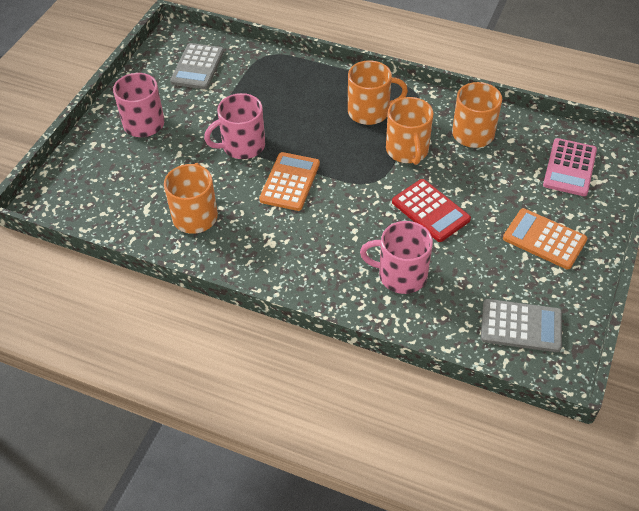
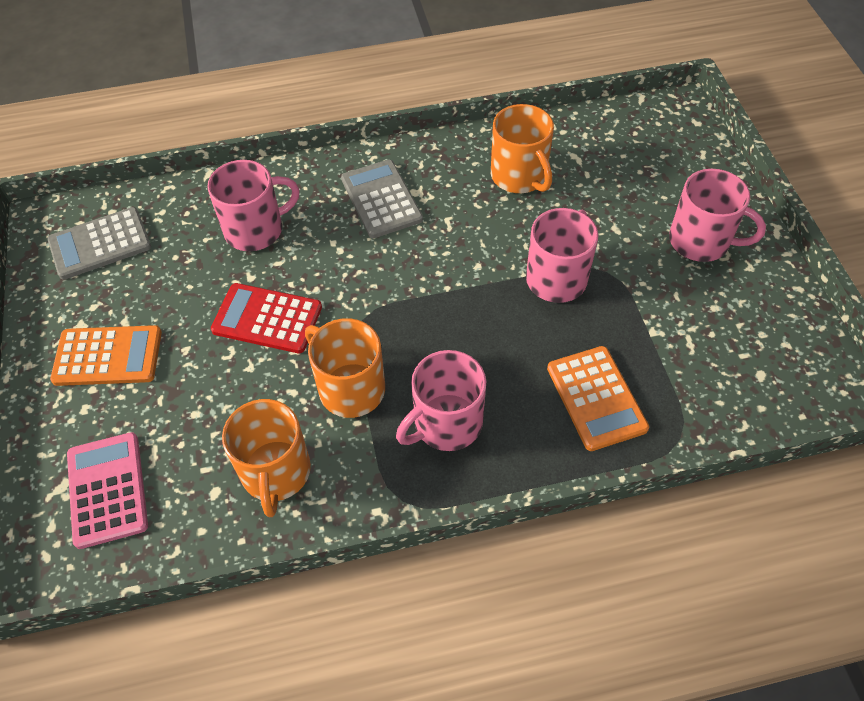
camera: 145 degrees right, 5 degrees up
(198, 67) = (743, 358): grey calculator -> grey calculator (381, 199)
(290, 182) = (459, 265): orange calculator -> orange calculator (596, 398)
(370, 112) = (446, 423): orange mug -> pink mug

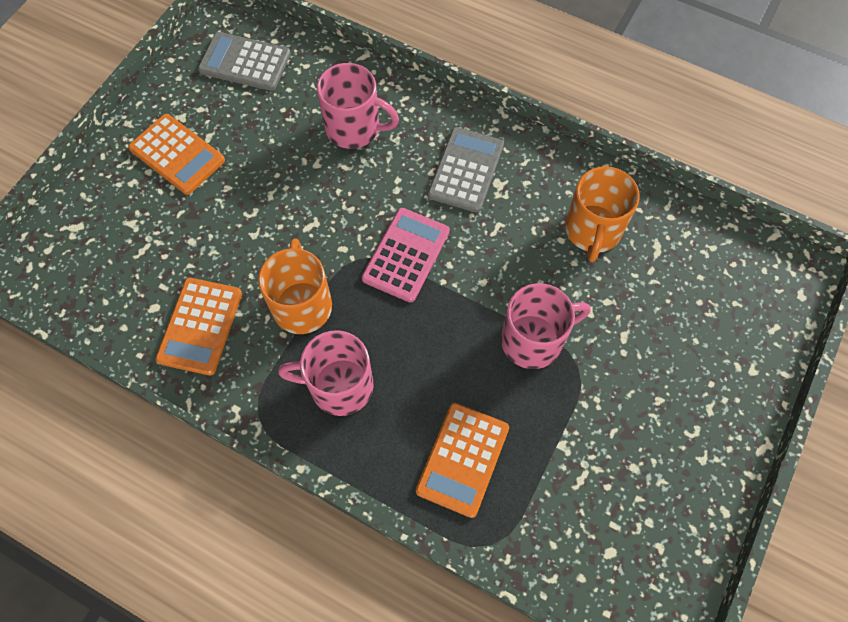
camera: 40 degrees right, 10 degrees up
(107, 490) = (97, 251): pink calculator -> pink calculator (406, 255)
(267, 319) = (297, 206): red calculator -> none
(276, 473) = (200, 326): orange mug -> orange calculator
(701, 241) = (685, 403): pink mug -> none

